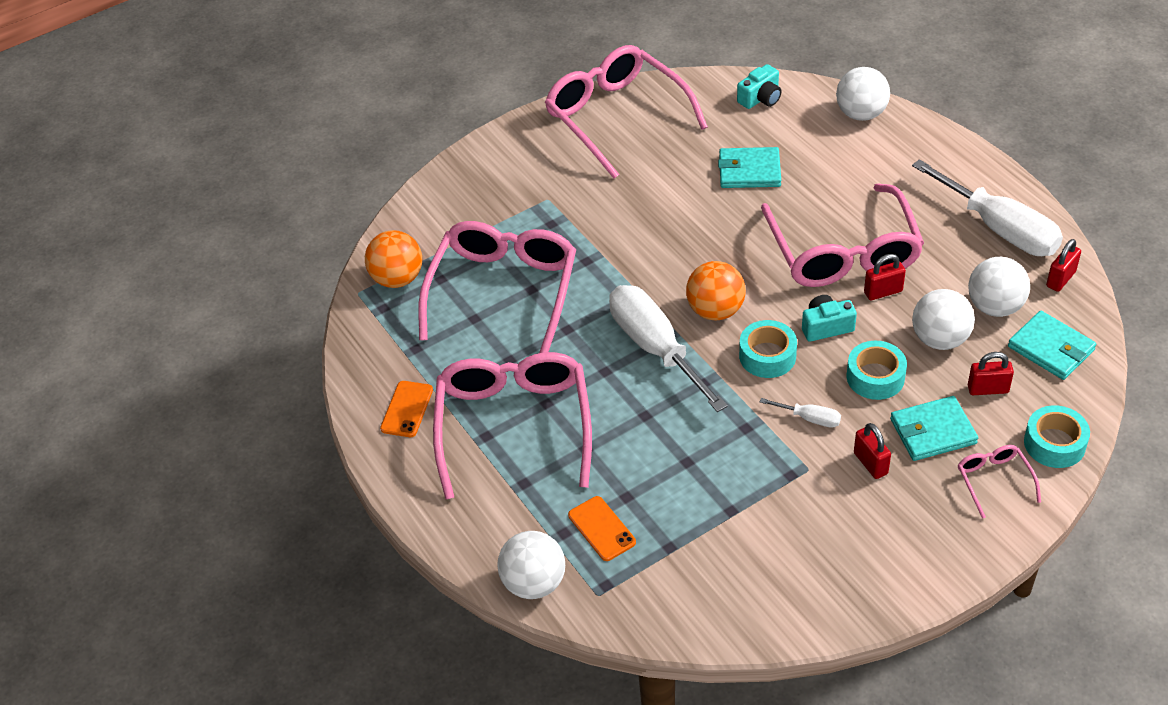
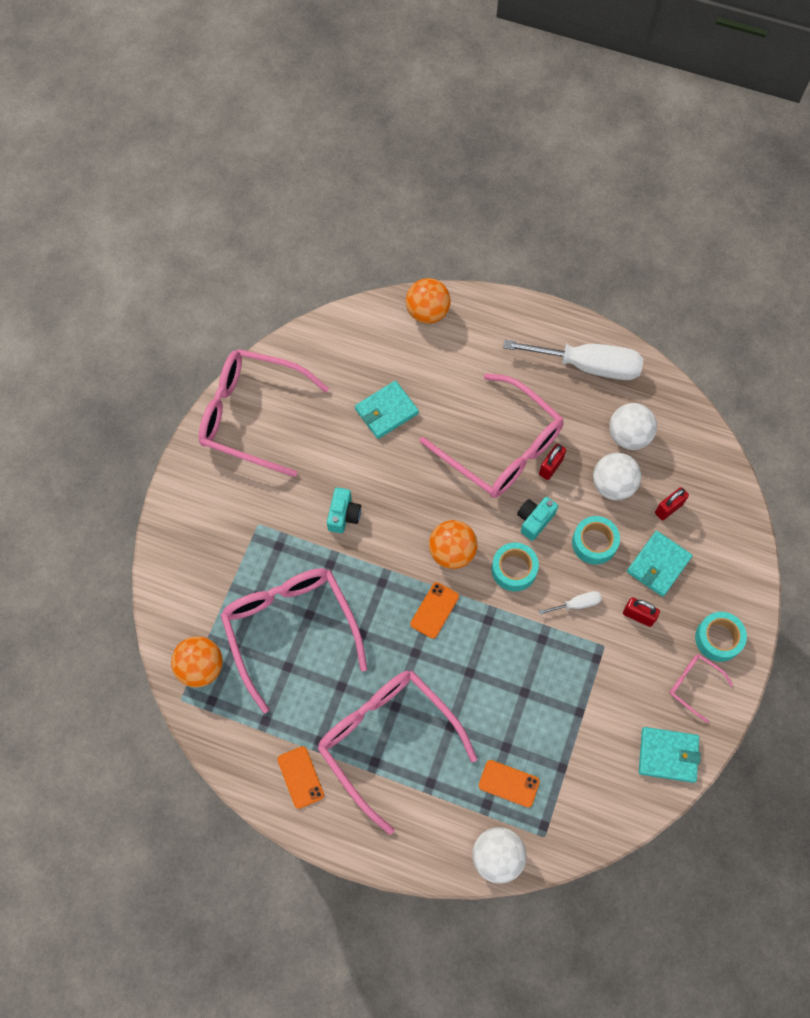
camera: 40 degrees left, 20 degrees up
(655, 347) = (434, 610): white screwdriver -> orange phone
(760, 98) = (346, 337): turquoise camera -> turquoise camera (343, 515)
(861, 114) = (427, 312): white ball -> orange ball
(994, 481) = (719, 580): pink glasses -> pink glasses (694, 685)
(1051, 348) = (684, 450): turquoise wallet -> turquoise wallet (668, 755)
(1054, 443) = (735, 527): turquoise tape -> turquoise tape (718, 639)
(1061, 279) = (653, 387): red padlock -> none

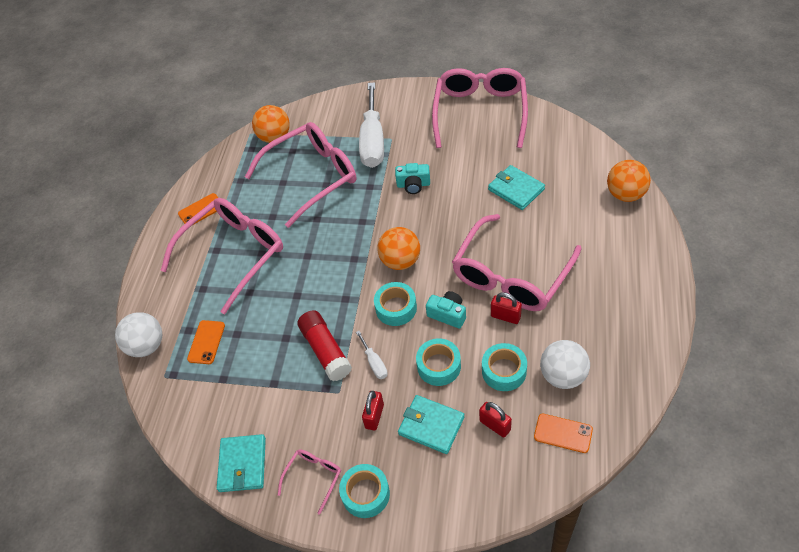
camera: 85 degrees right, 15 degrees down
(434, 610) = (346, 260): orange phone -> orange phone (563, 433)
(550, 651) = (325, 350): none -> red glue stick
(588, 366) = (627, 327): white screwdriver -> white screwdriver (373, 141)
(613, 485) = (504, 371): white ball -> turquoise tape

